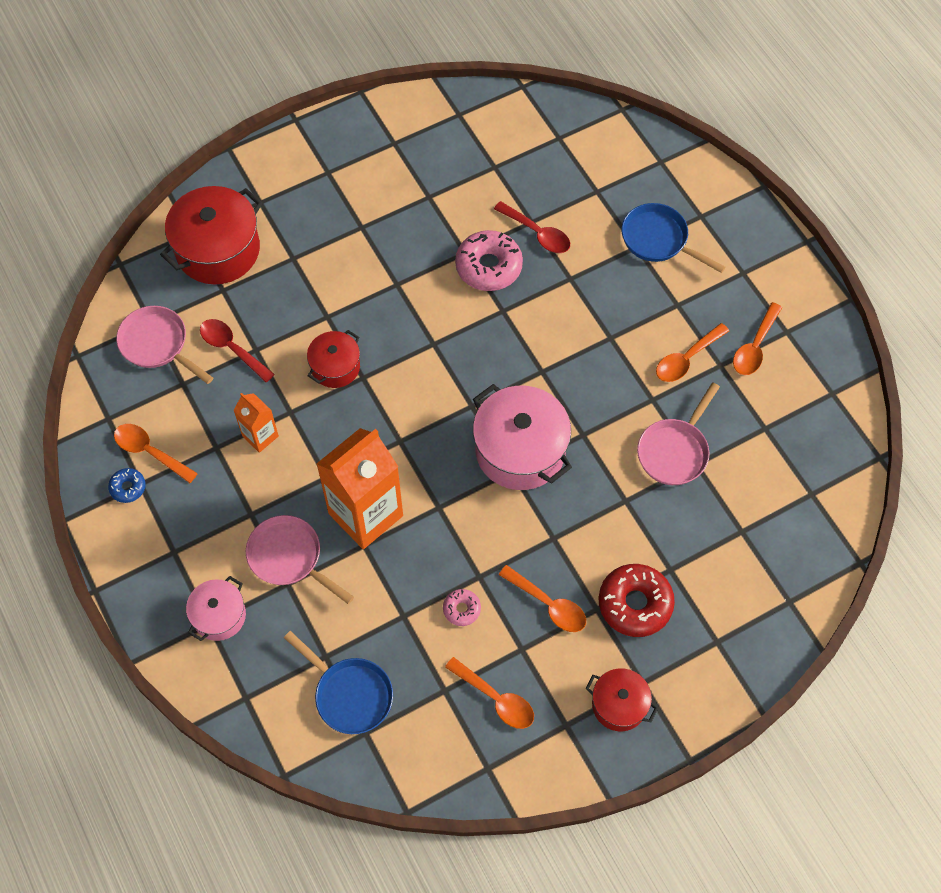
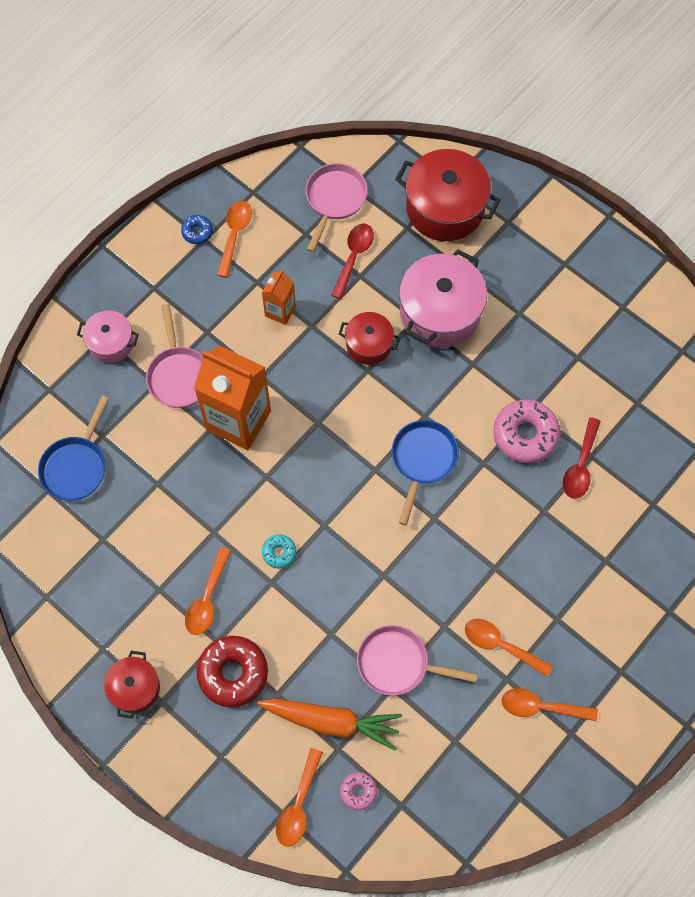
camera: 70 degrees right, 5 degrees up
(289, 557) = (179, 375): pink pan -> pink pan turned 150 degrees clockwise
(461, 609) = (179, 528): pink donut -> pink donut (358, 791)
(496, 699) = (108, 583): orange spoon -> orange spoon (298, 805)
(520, 450) = (346, 526): pink pot -> pink pot (440, 312)
(525, 521) = (279, 552): none -> turquoise donut
(658, 240) = (623, 579): blue pan -> blue pan (422, 460)
(713, 528) = (332, 721): none -> orange carrot

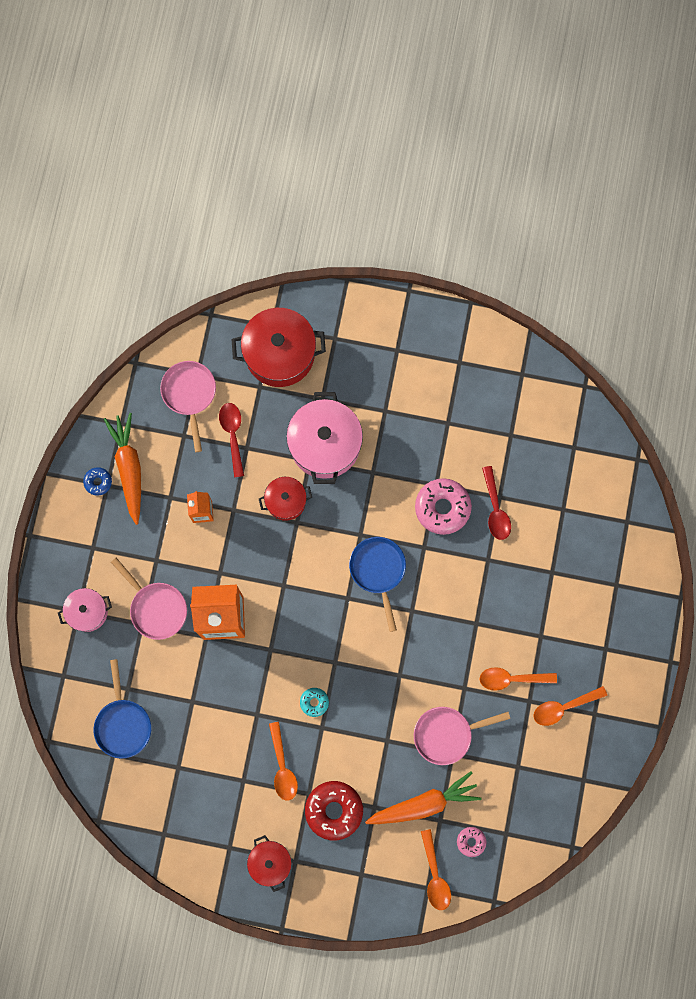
camera: 30 degrees left, 10 degrees up
(235, 235) = (129, 468): orange spoon -> orange carrot

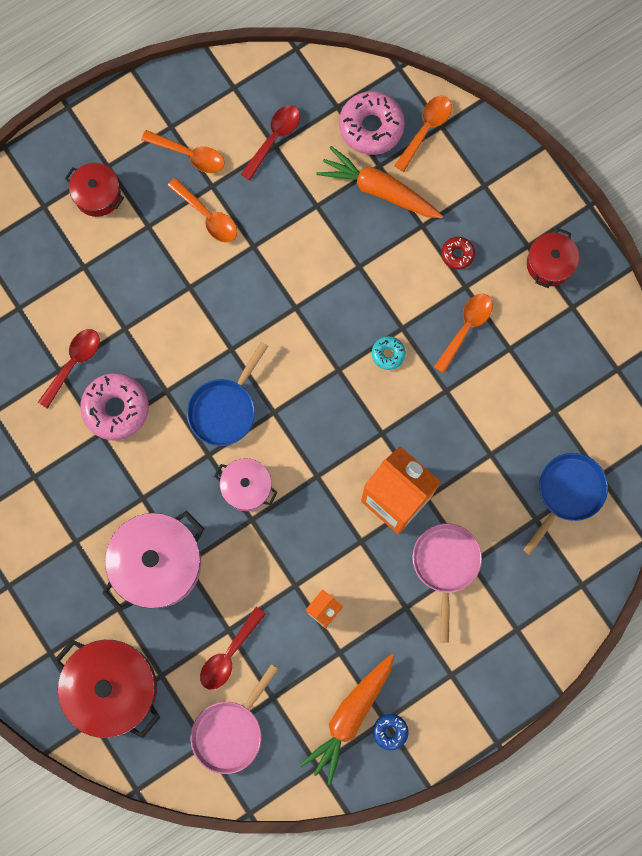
camera: 135 degrees left, 0 degrees up
(87, 611) = (509, 621): pink pot -> pink pot (246, 487)
(286, 501) = (242, 547): red pot -> red pot (97, 195)
(334, 810) = (457, 254): red donut -> red donut, size x0.51
(446, 734) = (305, 224): pink pan -> none
(471, 841) = (371, 127): pink donut -> pink donut, size x1.98
(523, 771) = (274, 138): none -> red spoon

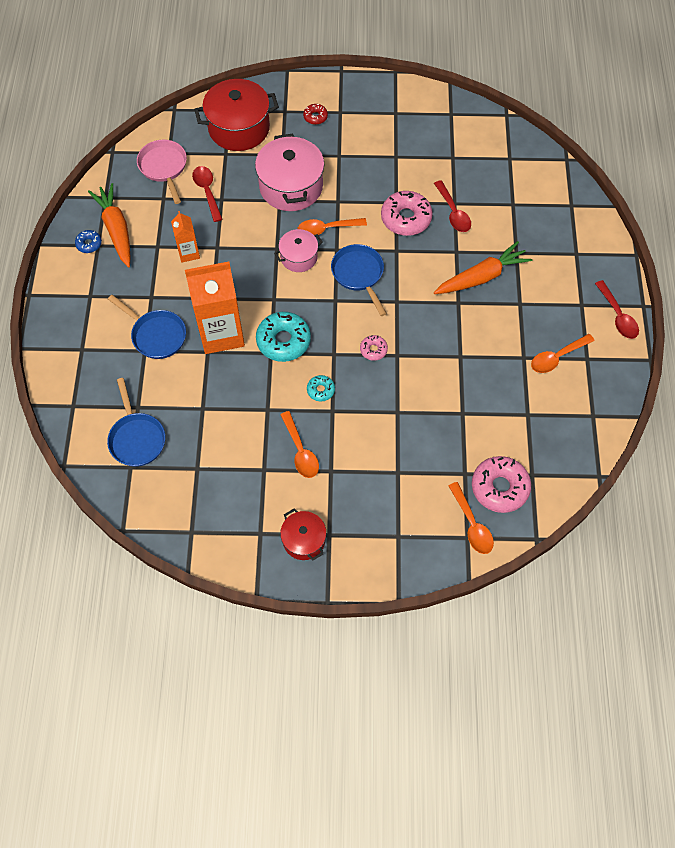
camera: 125 degrees right, 15 degrees down
(97, 195) = (563, 287): red pot -> none
(207, 216) = (502, 342): orange spoon -> orange spoon (326, 229)
(274, 138) = (534, 417): red spoon -> red spoon (617, 316)
(306, 334) = (373, 350): none -> pink donut
(359, 430) = (283, 341): none -> turquoise donut
(379, 190) = (446, 461): orange carrot -> orange carrot (482, 277)
(446, 565) = (156, 335): pink pan -> blue pan
(457, 254) = (358, 481): red donut -> red donut (315, 117)

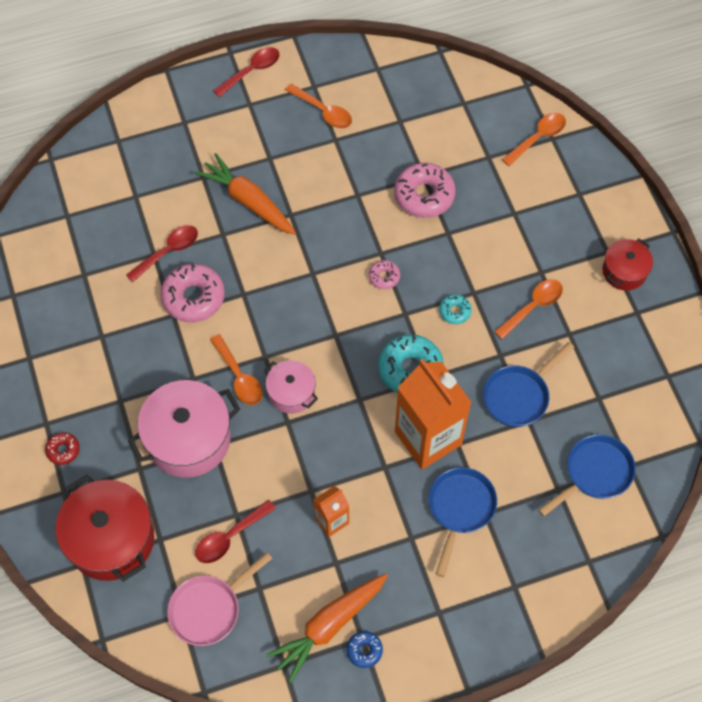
camera: 110 degrees left, 0 degrees up
(359, 274) = (291, 322): blue pan -> blue pan (519, 396)
(499, 487) = (489, 125): pink donut -> pink donut (424, 195)

